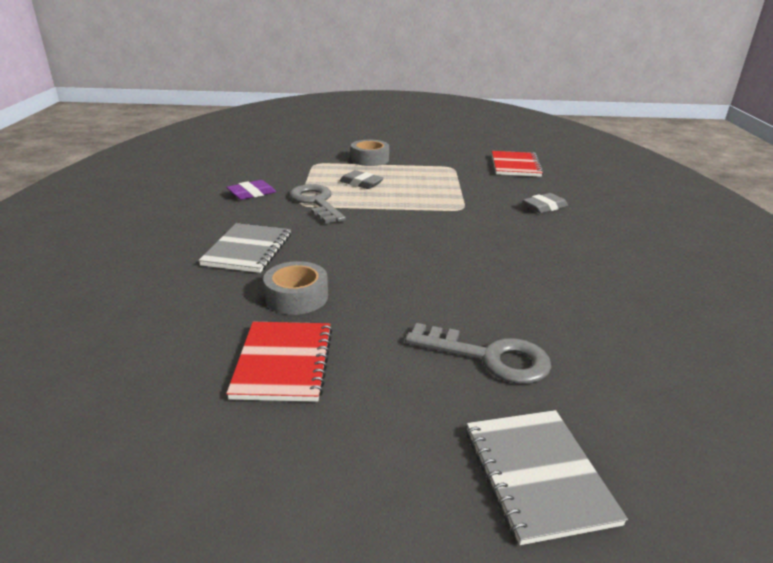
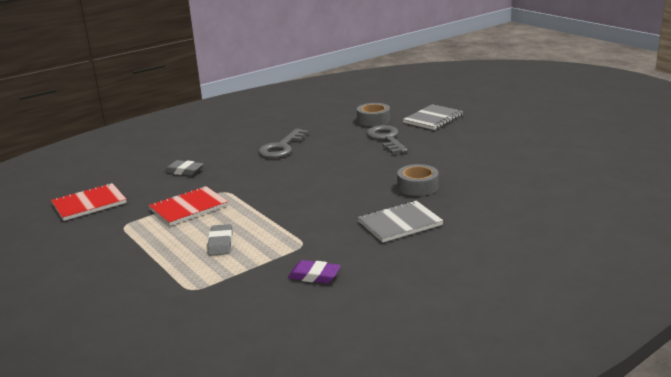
camera: 125 degrees left, 5 degrees down
(283, 362) = (464, 166): red notebook -> red notebook (188, 207)
(316, 202) = (290, 241): grey key -> grey key (281, 147)
(369, 159) = (143, 269): grey tape -> grey tape (373, 120)

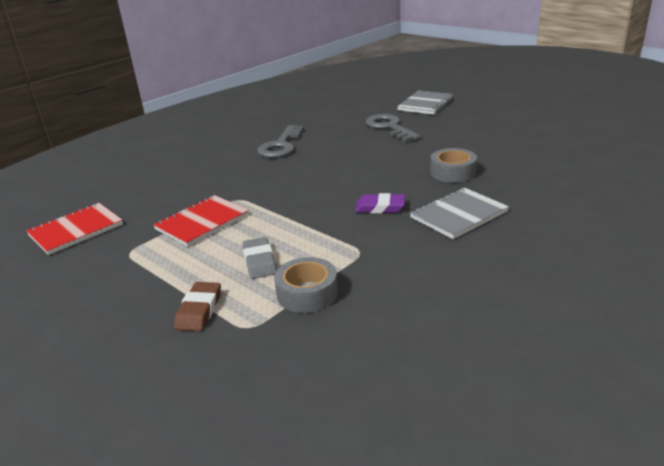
camera: 10 degrees left, 5 degrees up
(161, 273) = (199, 310): none -> brown eraser
(184, 171) = (180, 181): grey eraser -> none
(314, 276) = (395, 290): purple eraser -> purple eraser (380, 207)
(373, 120) = (365, 110): grey tape -> grey tape (307, 293)

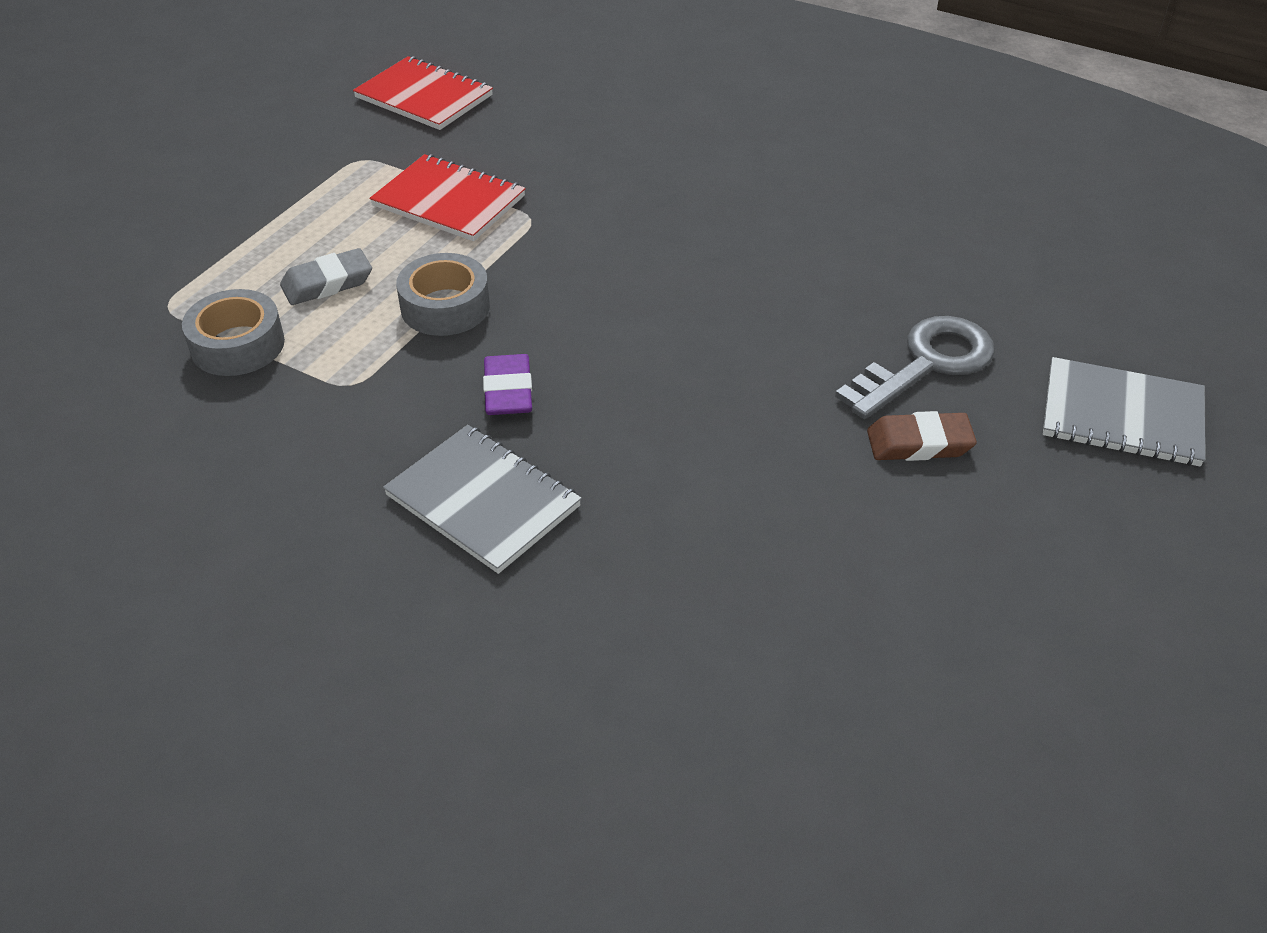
camera: 75 degrees right, 15 degrees up
(199, 310) = (210, 256): brown eraser -> brown eraser (919, 443)
(281, 146) = (773, 222): grey key -> none
(453, 172) = (681, 485): grey tape -> grey tape (445, 307)

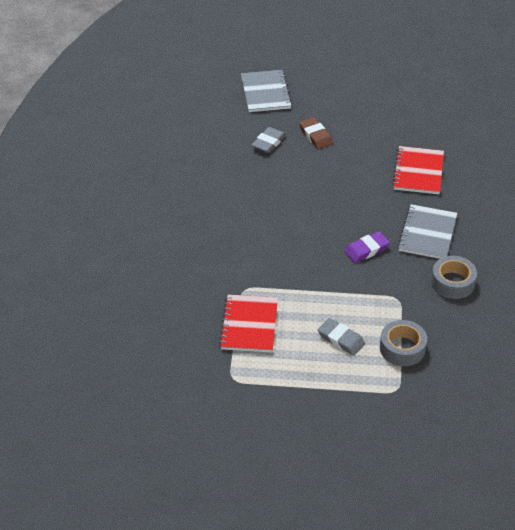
camera: 115 degrees left, 0 degrees up
(424, 96) = (153, 381): red notebook -> red notebook (418, 172)
(445, 307) = (329, 291): grey tape -> grey tape (453, 282)
(926, 364) = (268, 142): grey key -> grey eraser

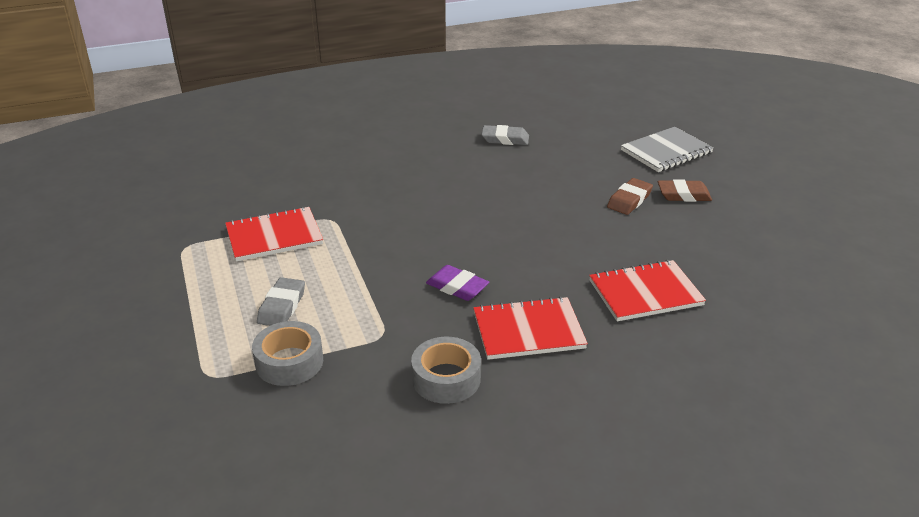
camera: 65 degrees right, 10 degrees down
(268, 142) = (584, 174): grey eraser -> grey eraser (505, 139)
(325, 110) = (683, 195): none -> brown eraser
(427, 233) = (528, 330): grey notebook -> red notebook

